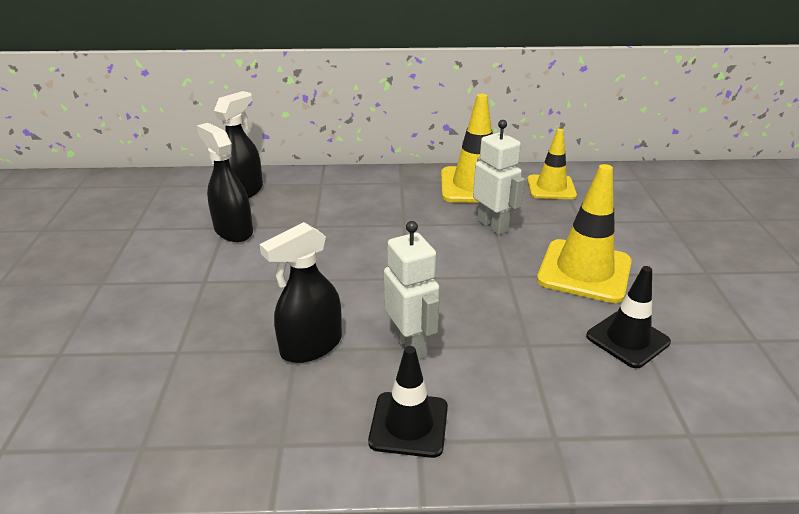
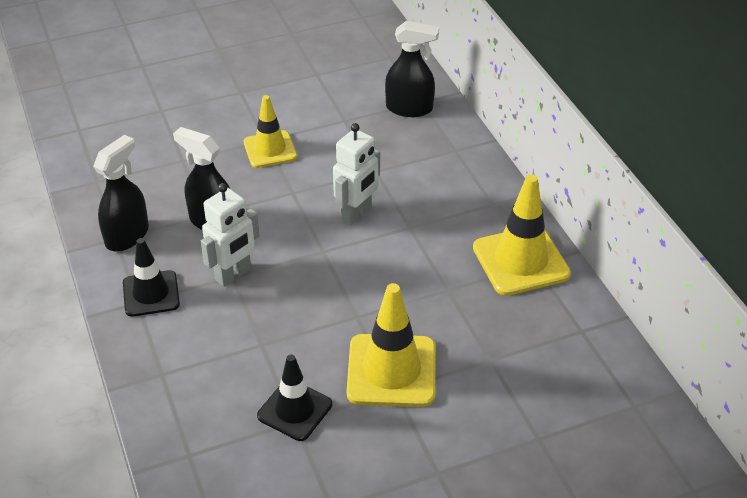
camera: 70 degrees right, 10 degrees up
(233, 231) = (342, 127): black spray bottle -> black spray bottle (127, 236)
(493, 226) = (442, 290): white robot -> white robot (356, 214)
(551, 187) = (556, 325): yellow traffic cone -> yellow traffic cone (270, 149)

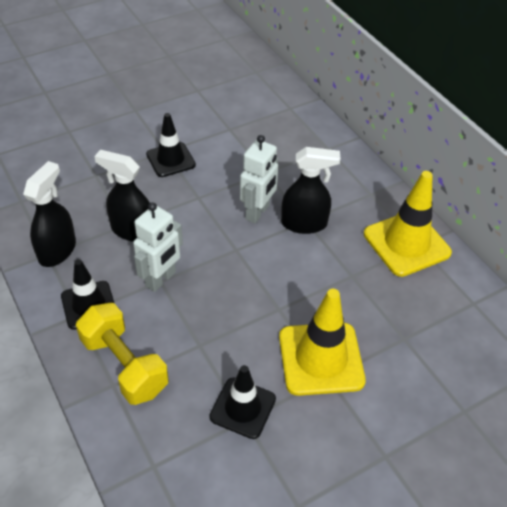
camera: 10 degrees left, 5 degrees up
(177, 356) = (124, 365): none -> yellow dumbbell
(270, 149) = (170, 159): yellow traffic cone -> black traffic cone
(409, 108) = (281, 115): black spray bottle -> black spray bottle (304, 224)

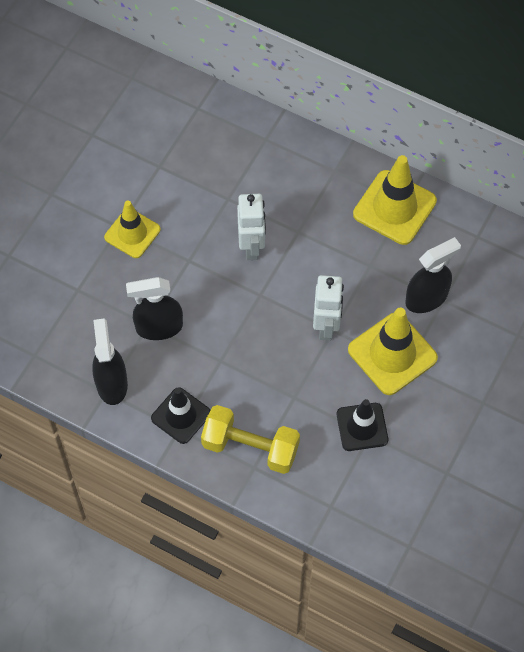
camera: 30 degrees left, 15 degrees up
(161, 279) = (220, 359): white robot -> white robot (326, 326)
(170, 159) = (132, 233): black traffic cone -> yellow traffic cone
(304, 224) = (299, 236): black spray bottle -> black spray bottle (426, 298)

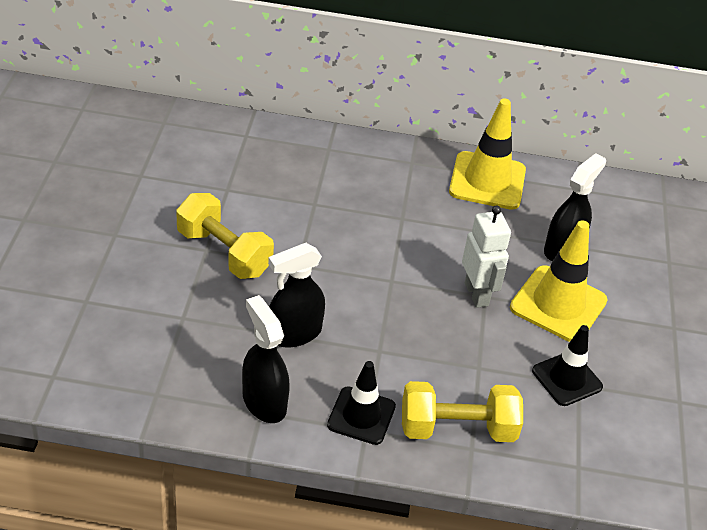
camera: 25 degrees left, 20 degrees down
(132, 233) = (224, 253): yellow traffic cone -> yellow dumbbell
(252, 247) = (361, 240): white robot -> none

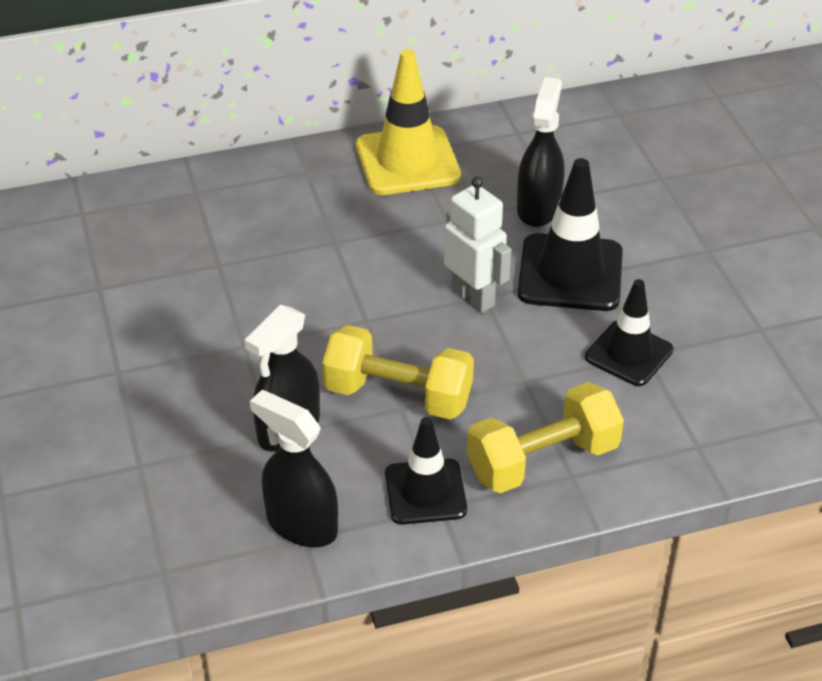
camera: 20 degrees left, 0 degrees up
(224, 253) = (142, 367): yellow dumbbell -> yellow dumbbell (398, 395)
(558, 304) = (570, 273): yellow traffic cone -> black traffic cone

